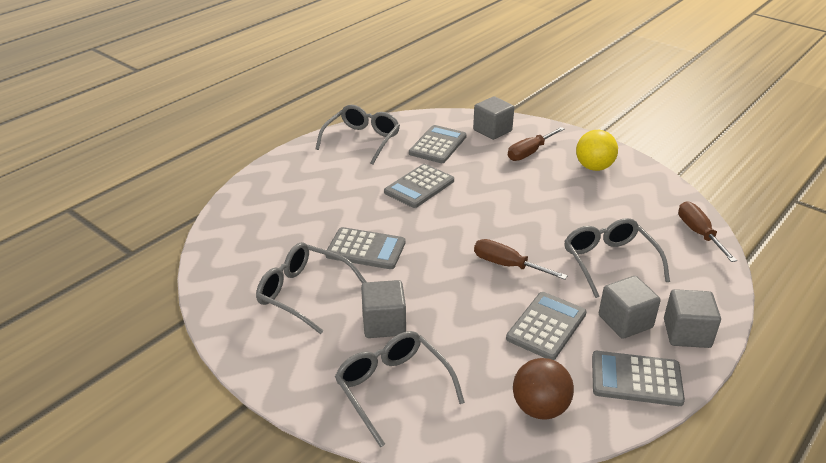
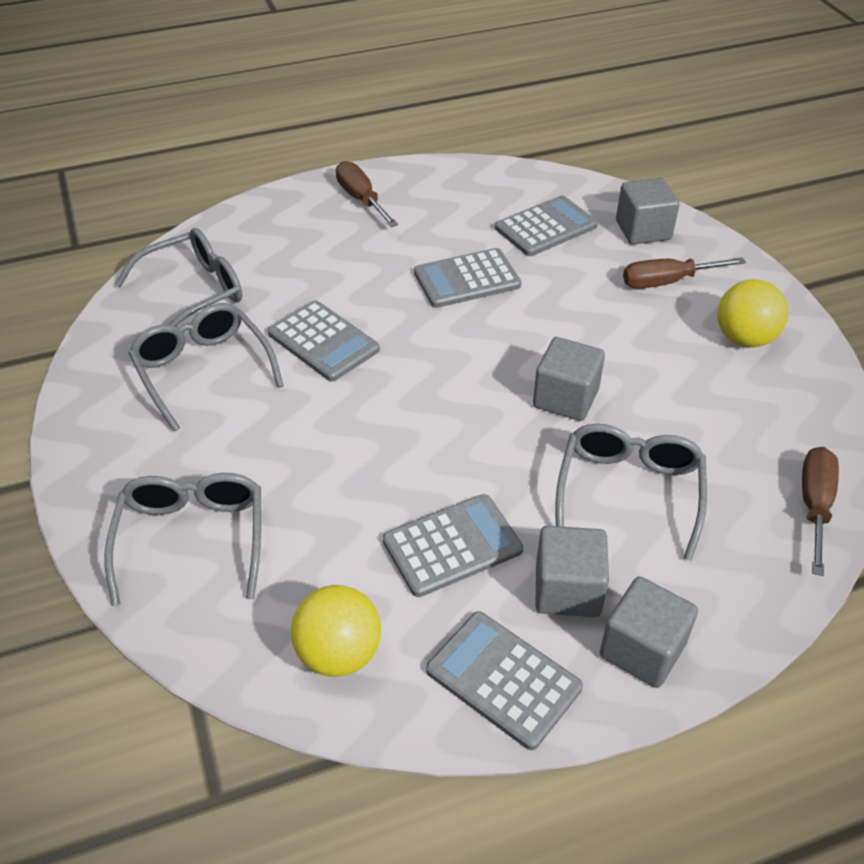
camera: 30 degrees right, 10 degrees up
(362, 140) = (453, 187): grey glasses -> grey glasses (194, 292)
(384, 324) = (256, 450): grey cube -> grey cube (565, 398)
(507, 265) = (480, 437): brown screwdriver -> brown screwdriver (361, 199)
(540, 408) = (339, 653): brown ball -> yellow ball

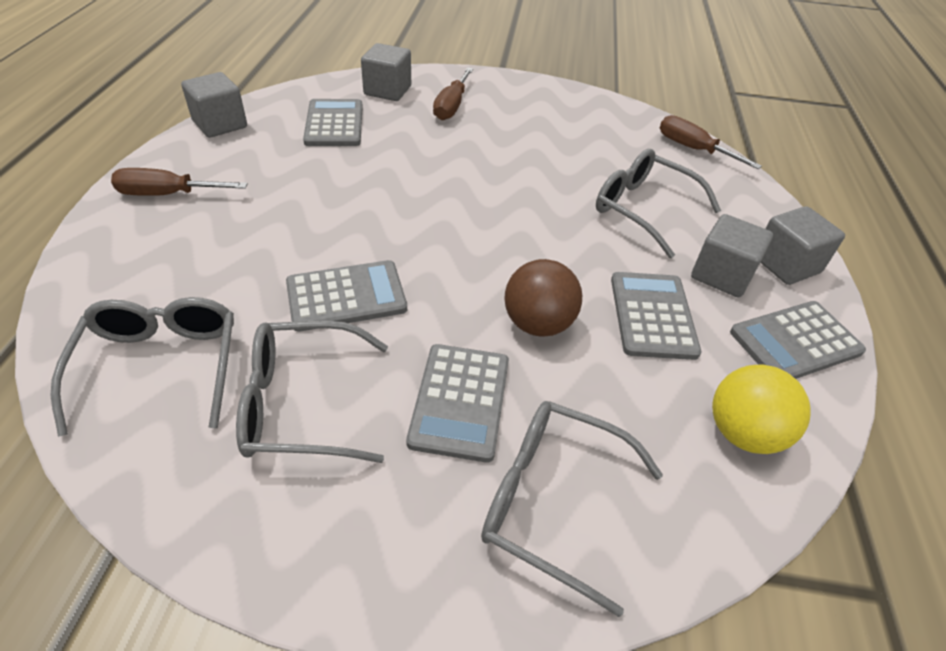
camera: 65 degrees left, 0 degrees up
(377, 466) = (538, 324): none -> brown ball
(467, 279) = (352, 184): grey calculator -> grey calculator (460, 401)
(565, 398) = (532, 196): grey cube -> grey cube (220, 124)
(744, 338) = (533, 106): yellow ball -> none

